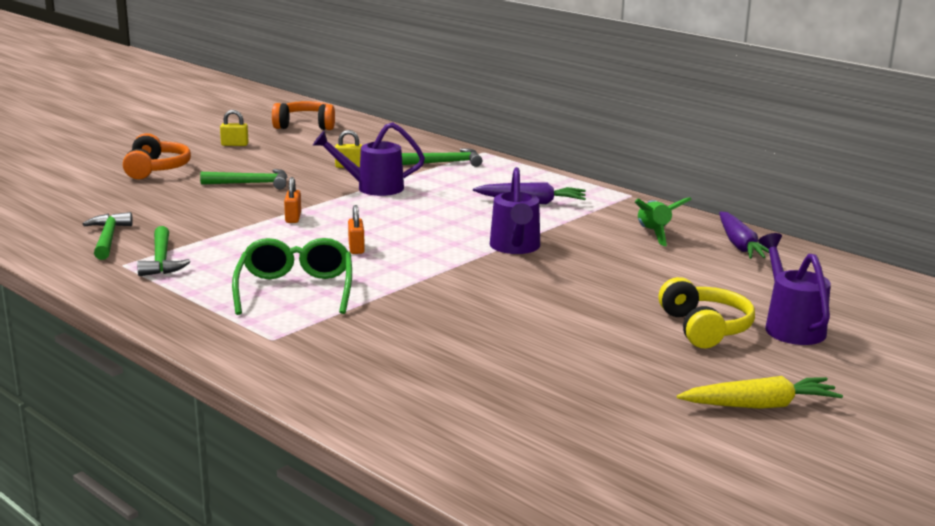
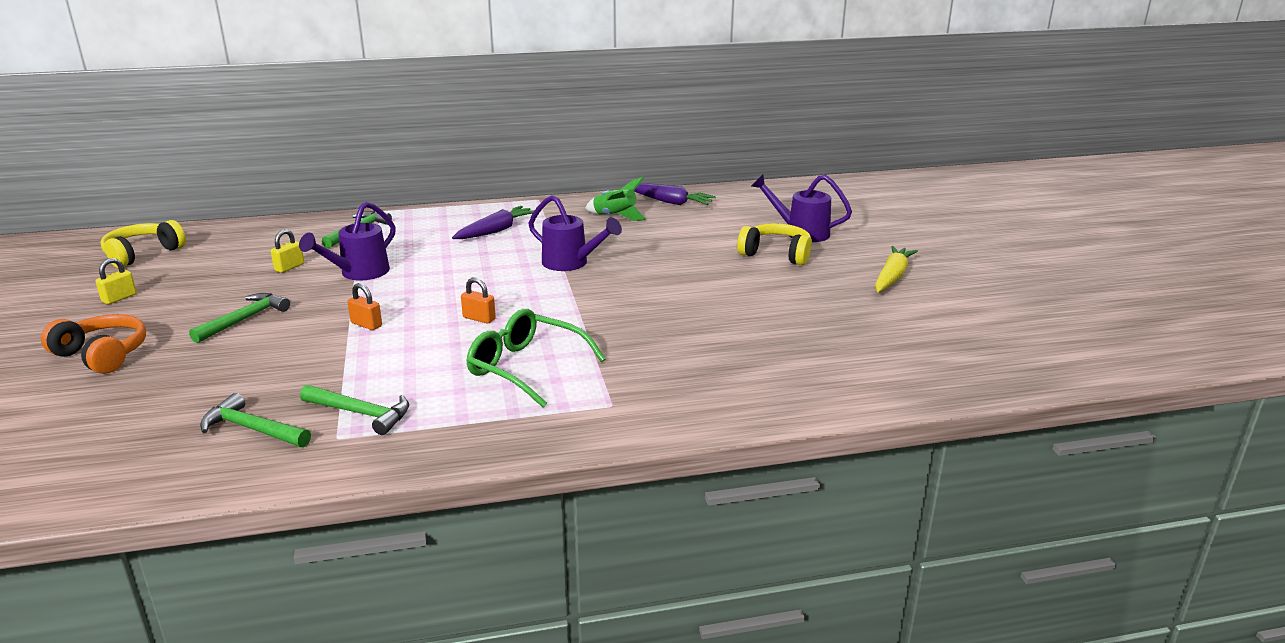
camera: 55 degrees left, 5 degrees up
(305, 126) = (143, 254): orange headphones -> yellow headphones

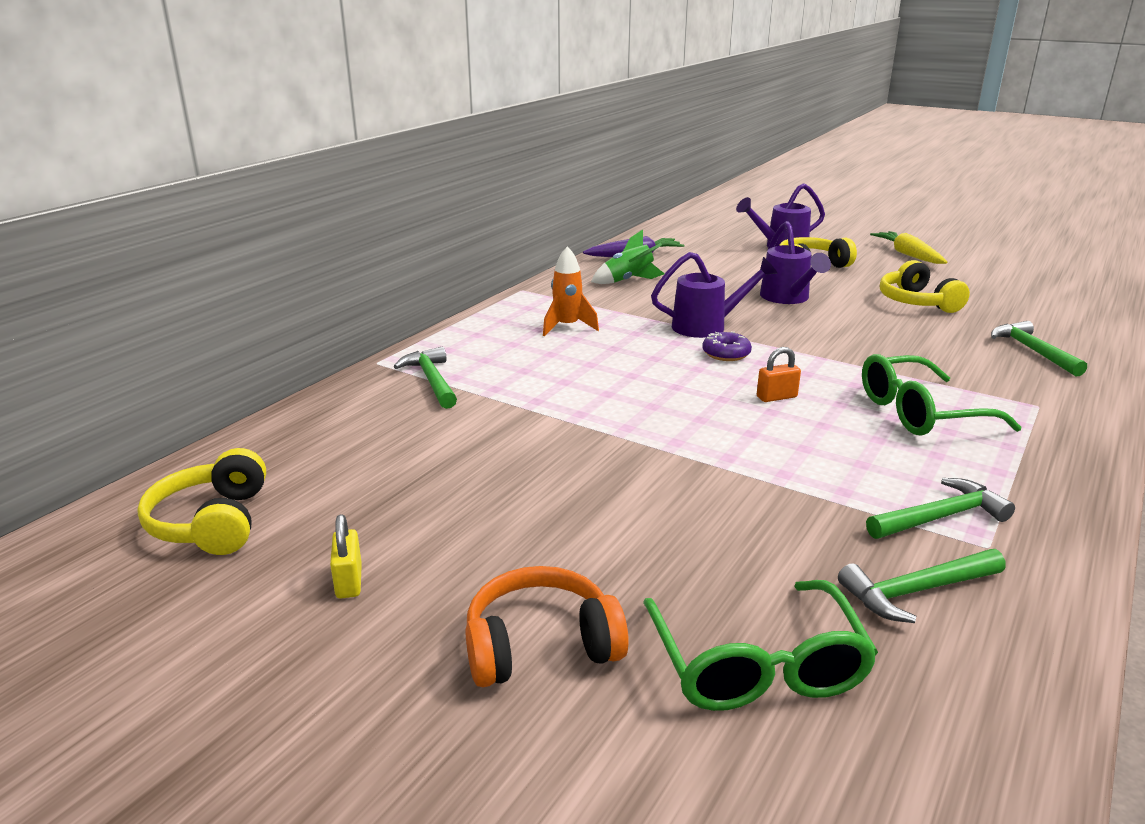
camera: 45 degrees left, 0 degrees up
(130, 408) = (757, 666): none -> green glasses
(244, 319) = (582, 512): green hammer -> green hammer (1033, 351)
(289, 267) = (466, 443): yellow padlock -> none
(359, 273) = (558, 414): purple watering can -> purple watering can (787, 298)
(366, 324) = (710, 450): orange padlock -> none
(496, 231) = (567, 327): purple carrot -> orange rocket
(530, 283) = (726, 354): none -> purple donut
(768, 310) = (917, 302): none -> yellow headphones

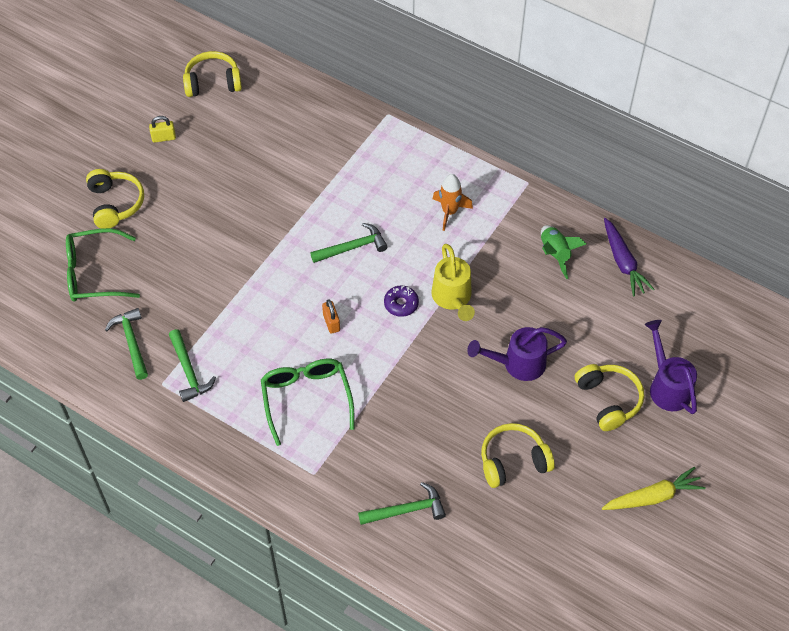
camera: 90 degrees right, 30 degrees up
(431, 380) = (360, 144): green hammer -> green hammer (352, 247)
(541, 646) = (115, 204): orange headphones -> yellow headphones
(706, 326) = (453, 298): purple watering can -> yellow watering can

